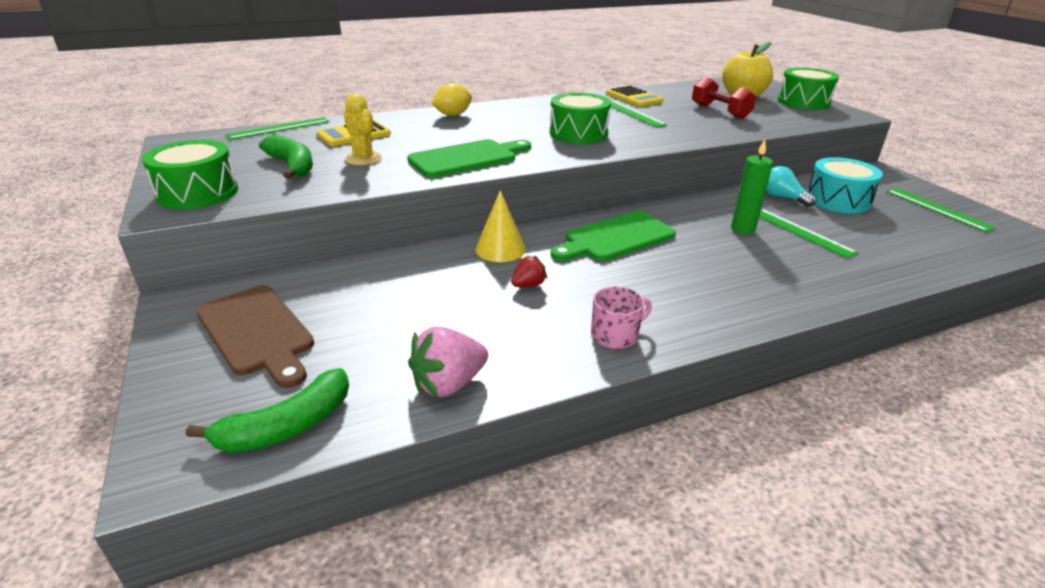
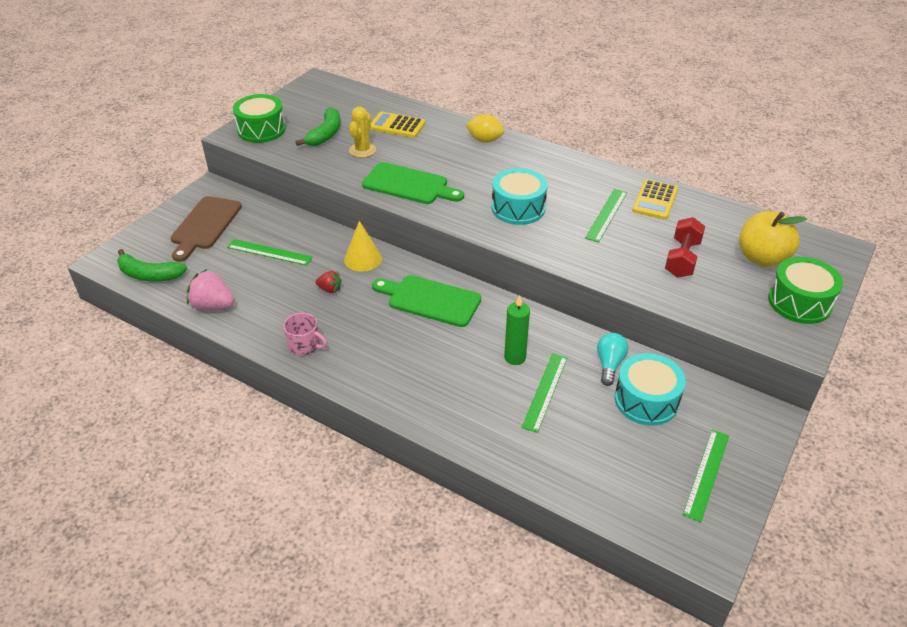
camera: 55 degrees right, 10 degrees up
(279, 128) = (375, 96): green ruler -> green ruler (269, 252)
(578, 133) = (518, 208): green drum -> turquoise drum

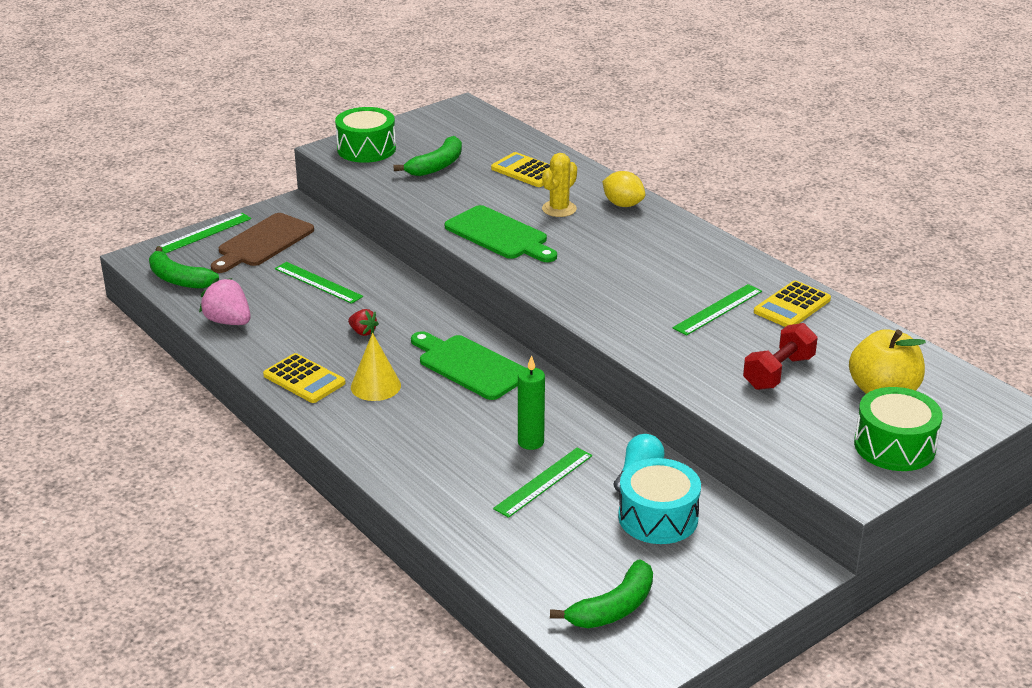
camera: 20 degrees right, 10 degrees down
(305, 345) = (304, 379): pink mug -> yellow calculator
(362, 150) = (468, 190): yellow cactus -> yellow cactus (559, 209)
(363, 259) = (418, 310): yellow cone -> yellow cone (375, 386)
(518, 208) = (613, 282): turquoise drum -> none
(664, 494) = (613, 608): none -> green banana
(706, 474) = (678, 602): green ruler -> green ruler (205, 233)

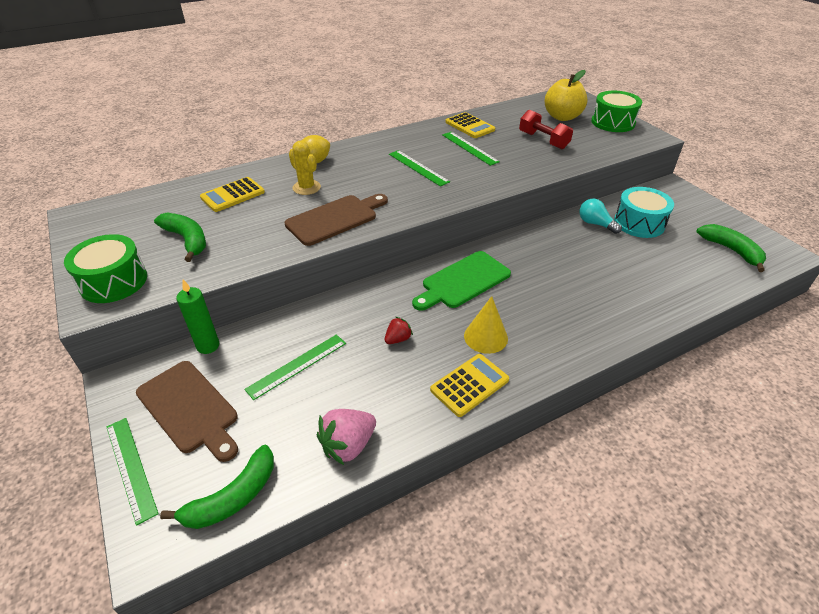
camera: 80 degrees left, 10 degrees up
(499, 235) = (335, 219): green cutting board -> brown cutting board
(530, 442) = (564, 262): green candle -> green candle (208, 346)
(543, 482) = (609, 262): green ruler -> green ruler (418, 167)

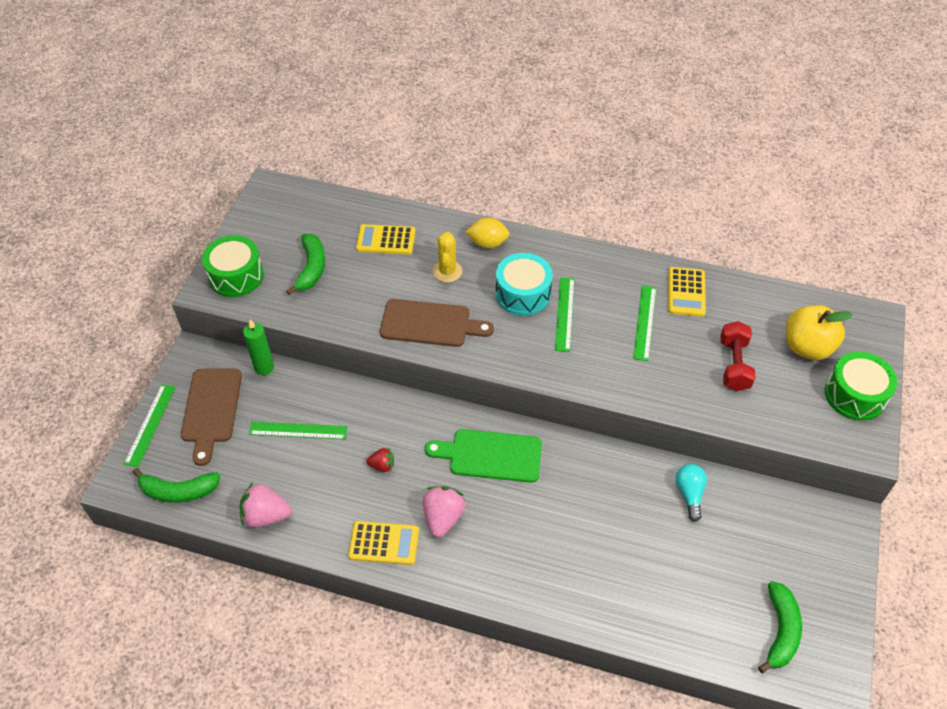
camera: 45 degrees right, 10 degrees up
(485, 337) = (443, 517): yellow cone -> pink strawberry
(639, 223) = (735, 528): turquoise drum -> turquoise drum (523, 294)

